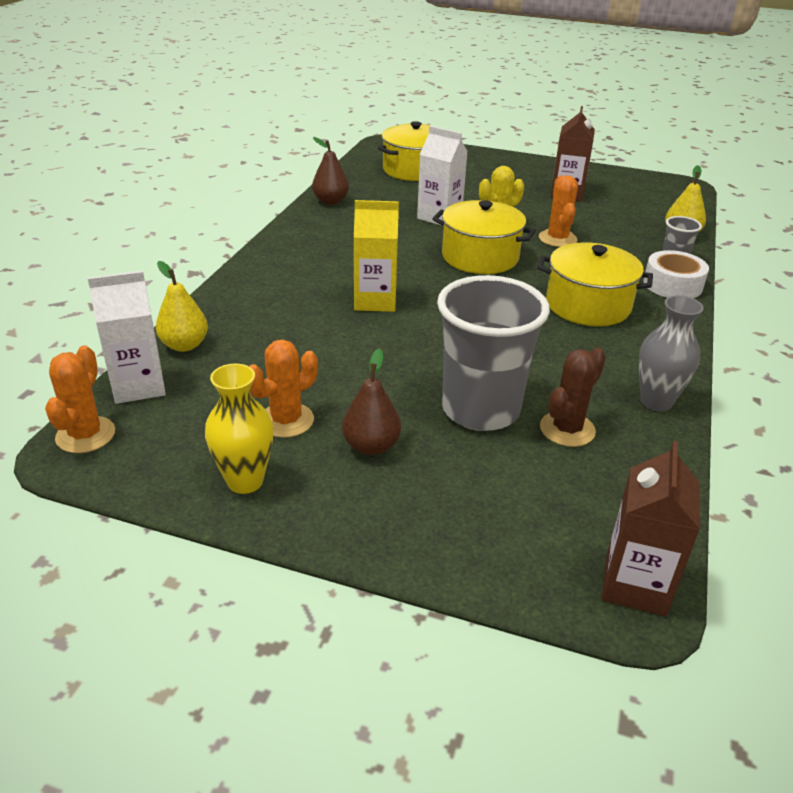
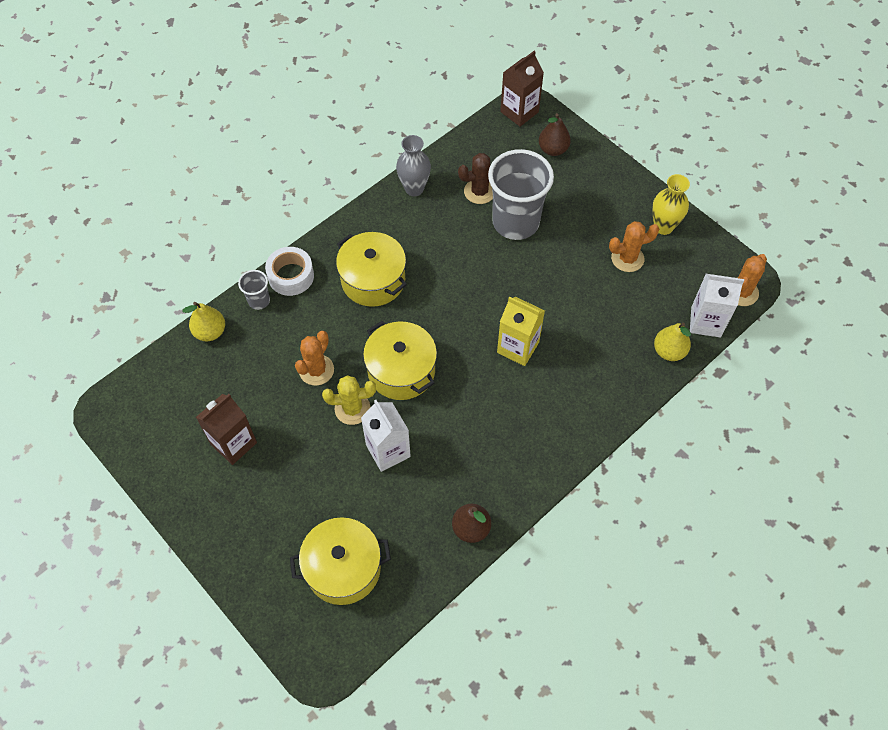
camera: 150 degrees left, 25 degrees up
(371, 446) = (589, 222): brown pear -> brown pear (553, 149)

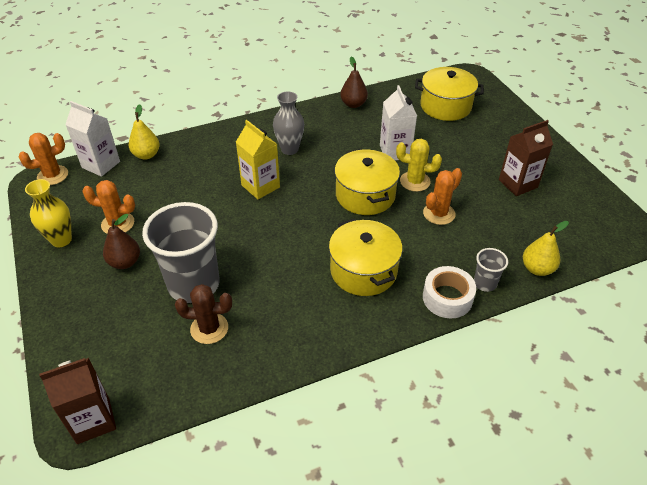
camera: 160 degrees left, 15 degrees down
(414, 188) = (279, 355): grey vase -> grey vase (289, 149)
(553, 149) = (95, 353): brown pear -> brown pear (125, 262)

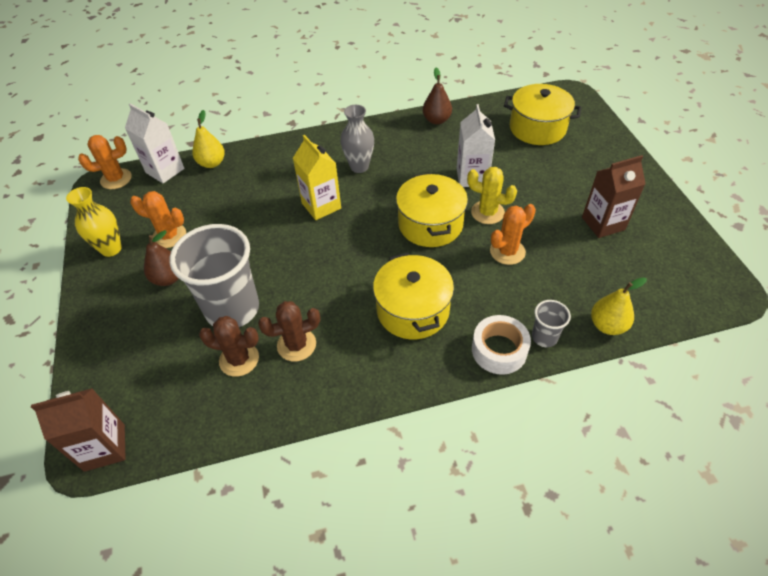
camera: 10 degrees right, 5 degrees up
(261, 310) = (296, 345): none -> brown cactus

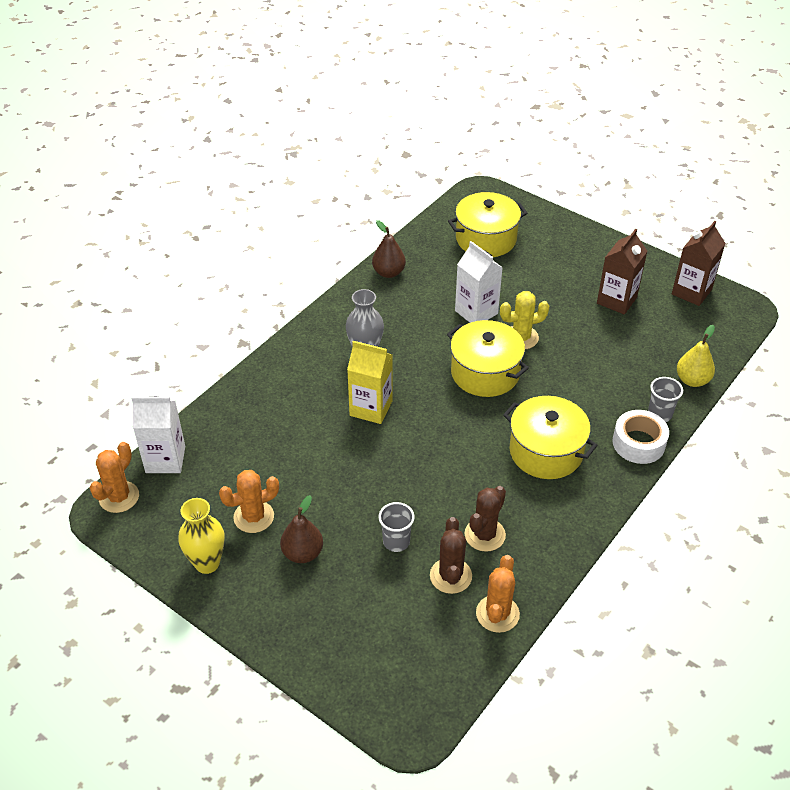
camera: 40 degrees left, 5 degrees down
(105, 447) = (420, 713): brown carton -> brown carton (691, 292)
(212, 163) = (209, 425): yellow pear -> none
(232, 309) = (396, 541): grey cup -> grey cup, size x0.45
(239, 359) = (450, 576): brown cactus -> brown cactus turned 60 degrees counterclockwise
(507, 251) = (569, 362): orange cactus -> orange cactus (497, 614)

